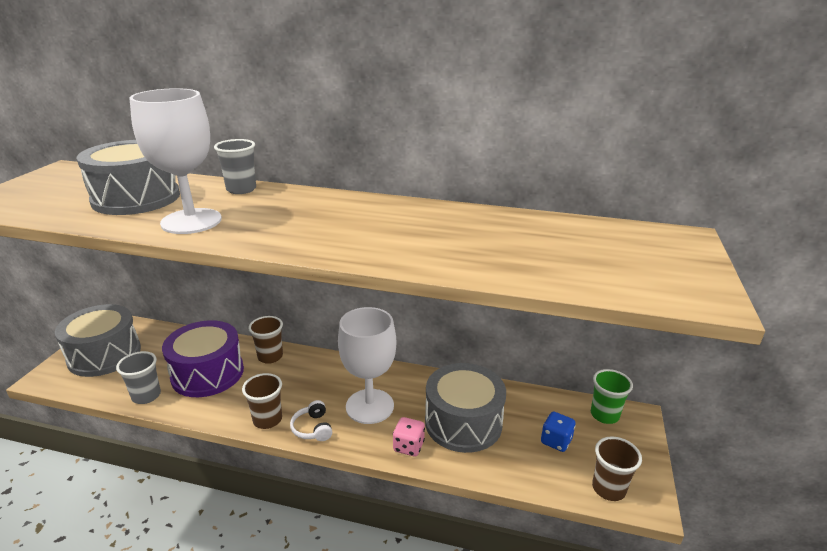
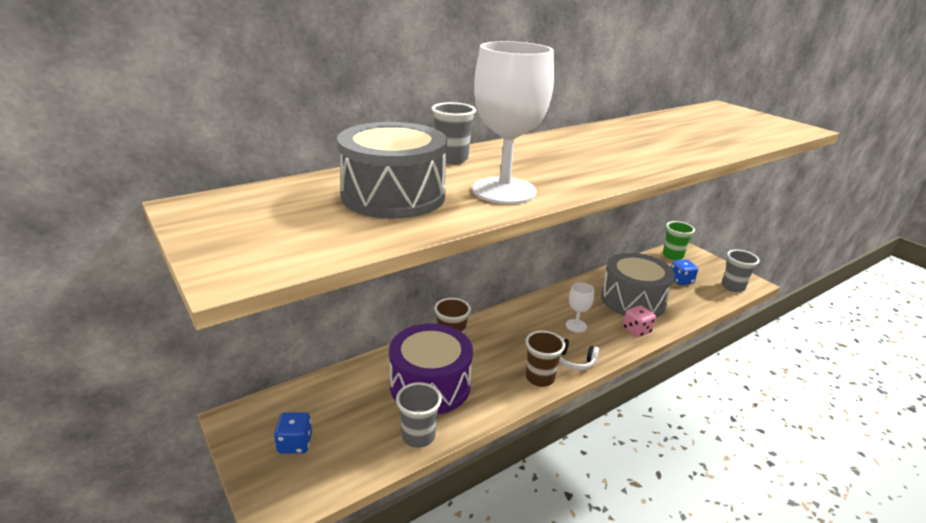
camera: 50 degrees left, 0 degrees up
(104, 354) = (295, 444): grey drum -> blue dice
(369, 406) = (576, 326): white goblet -> white goblet, size x0.48
(608, 489) = (733, 287): brown cup -> grey cup

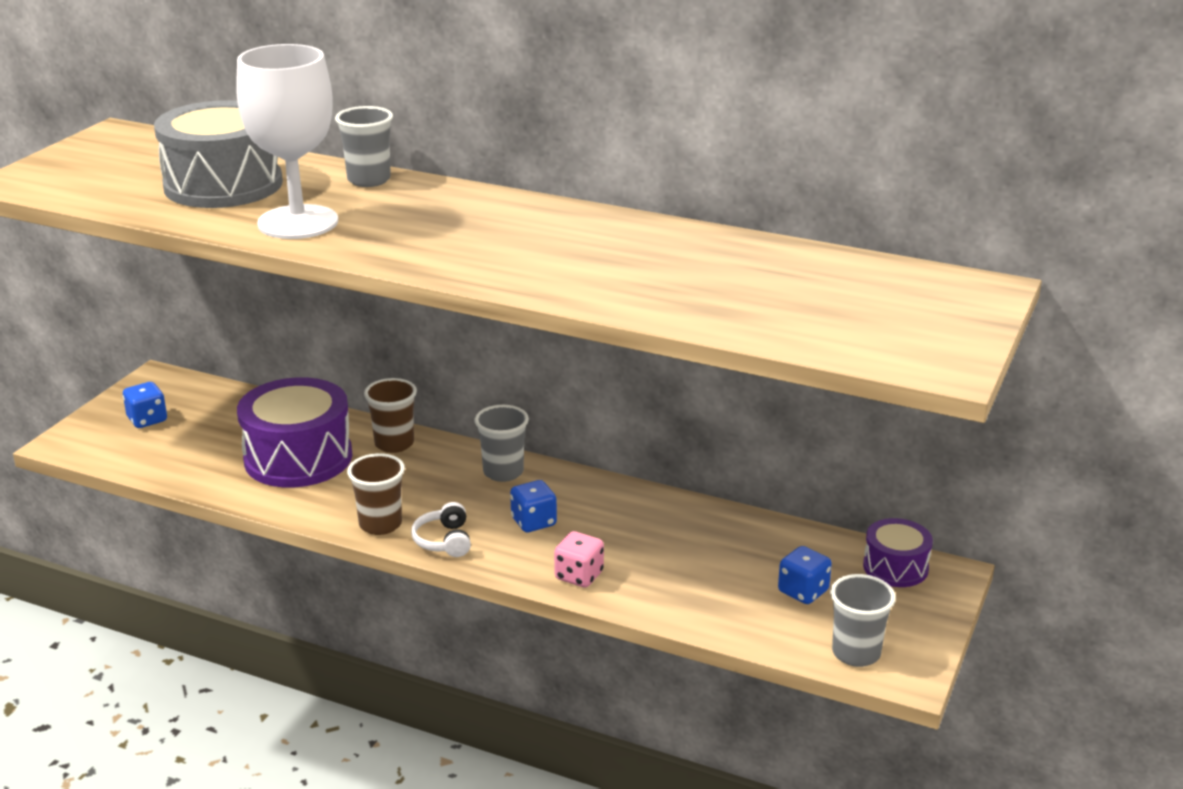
camera: 60 degrees right, 0 degrees up
(418, 436) = (209, 478): grey cup -> grey cup (503, 472)
(576, 326) = (533, 522): white goblet -> blue dice
(633, 300) = (669, 555): grey drum -> none
(672, 255) = (895, 567): green cup -> purple drum

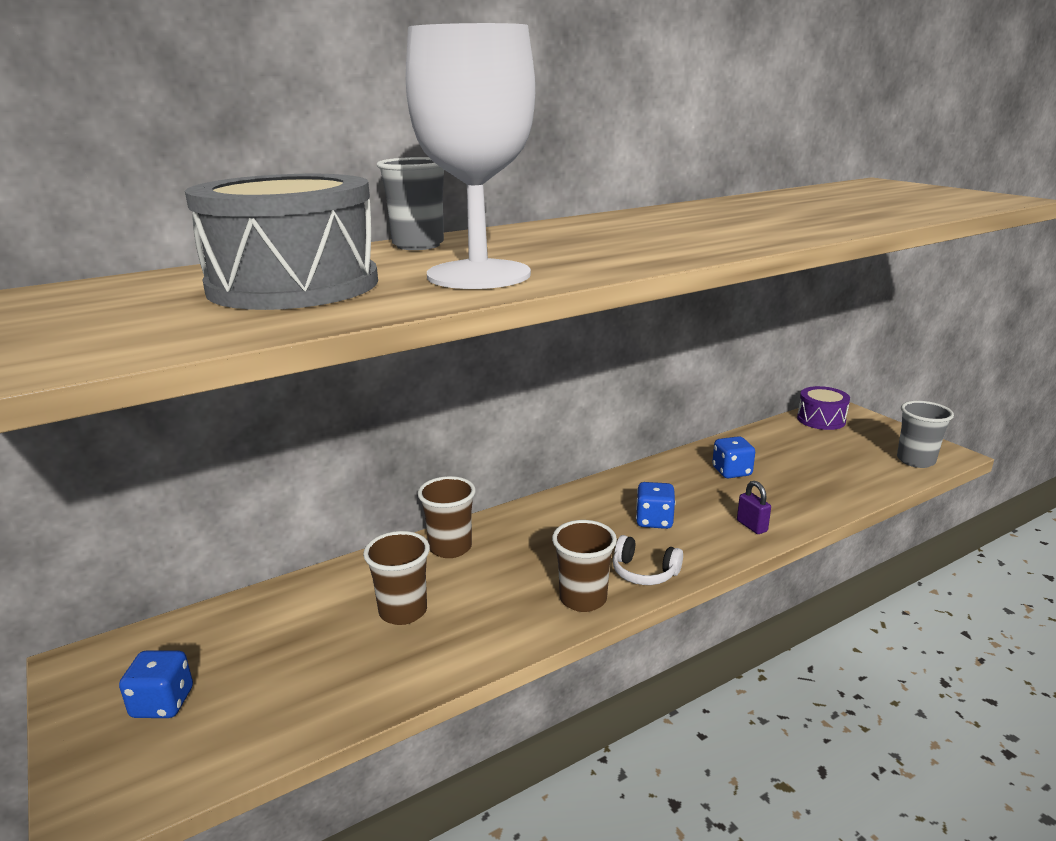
camera: 55 degrees left, 5 degrees down
(298, 458) = (403, 611): purple drum -> brown cup
(503, 472) = (562, 510): grey cup -> none
(579, 576) = (752, 526): pink dice -> purple padlock
(803, 591) = (831, 453): blue dice -> blue dice (731, 472)

